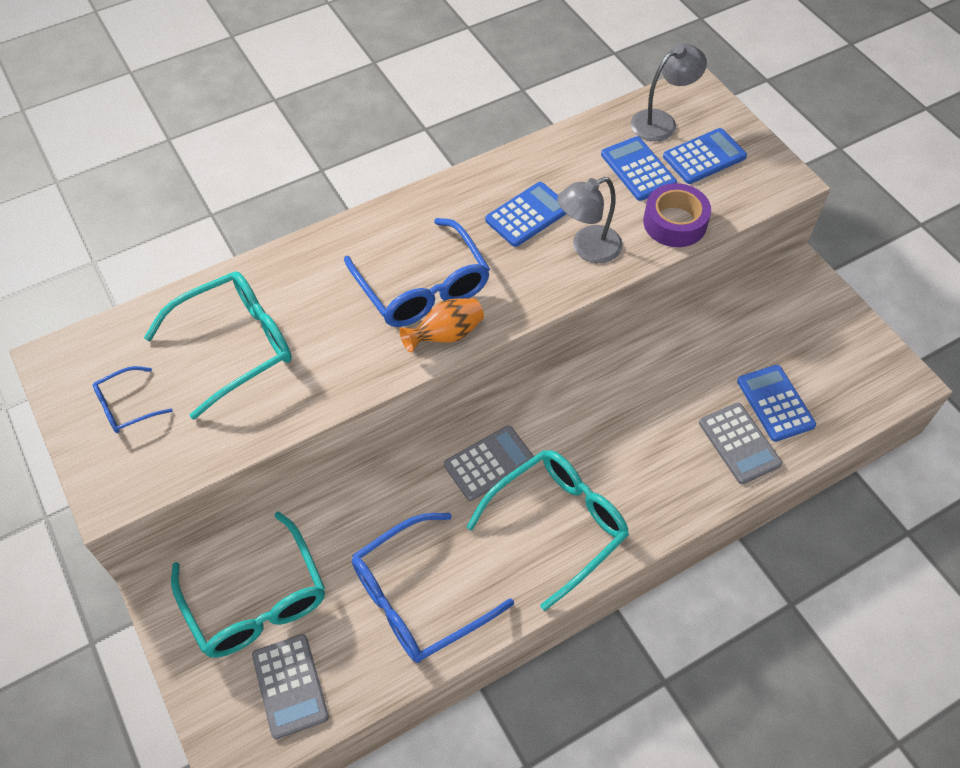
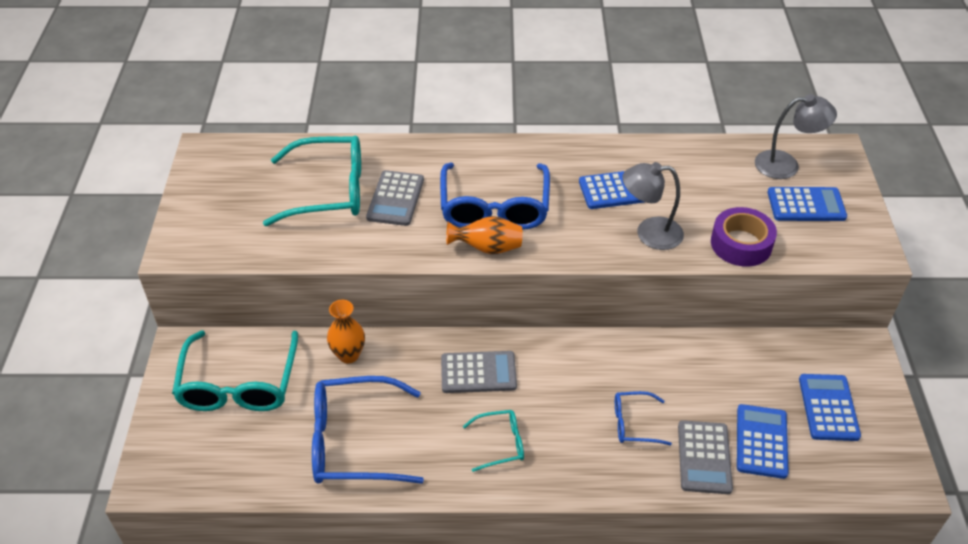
camera: 30 degrees right, 10 degrees down
(127, 406) = (228, 199): blue glasses -> blue glasses (634, 423)
(290, 686) = (219, 454): grey calculator -> grey calculator (395, 199)
(349, 509) = (348, 355): none -> orange vase
(557, 525) = (500, 444): turquoise glasses -> turquoise glasses, size x0.50
(638, 169) = (738, 192): blue calculator -> blue calculator (828, 407)

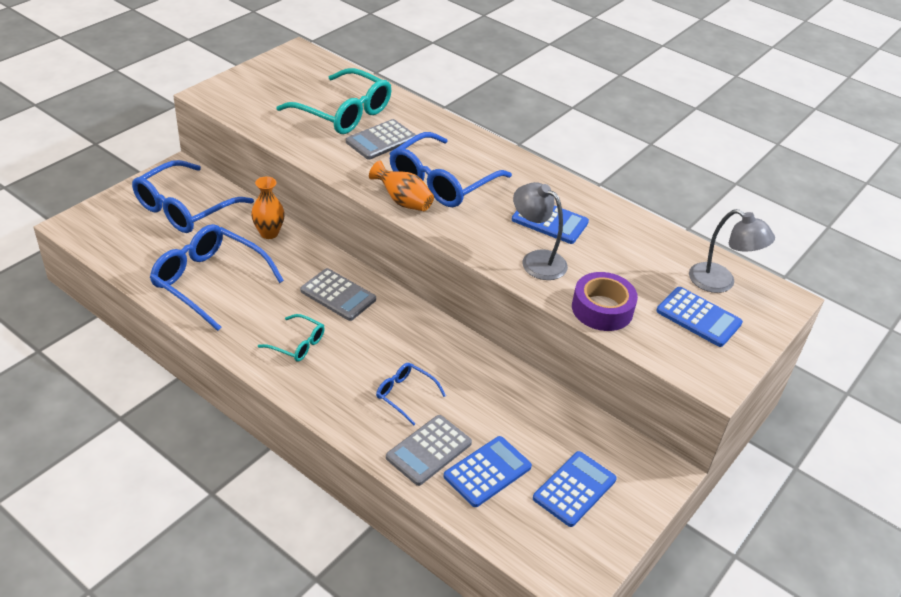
camera: 35 degrees right, 5 degrees down
(239, 384) = (185, 208): turquoise glasses -> blue glasses

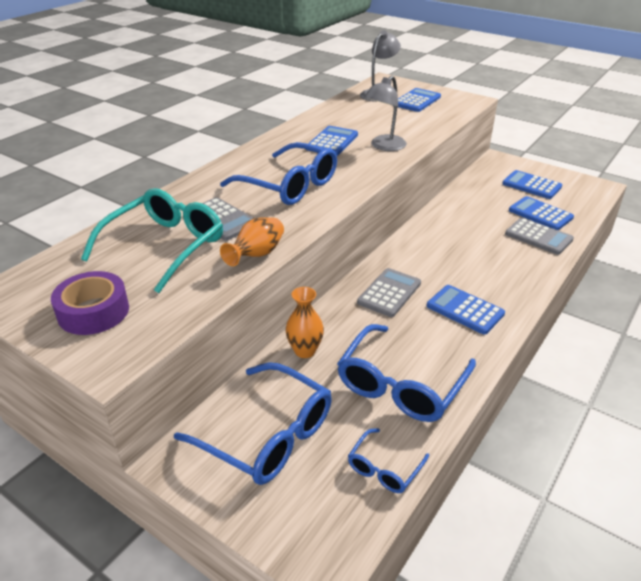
camera: 90 degrees left, 5 degrees down
(297, 344) = (465, 310): turquoise glasses -> blue calculator
(403, 201) = (326, 202): orange vase -> orange vase (256, 255)
(405, 395) = (492, 249): blue glasses -> blue glasses (384, 468)
(602, 309) = (426, 126): purple tape -> purple tape (93, 311)

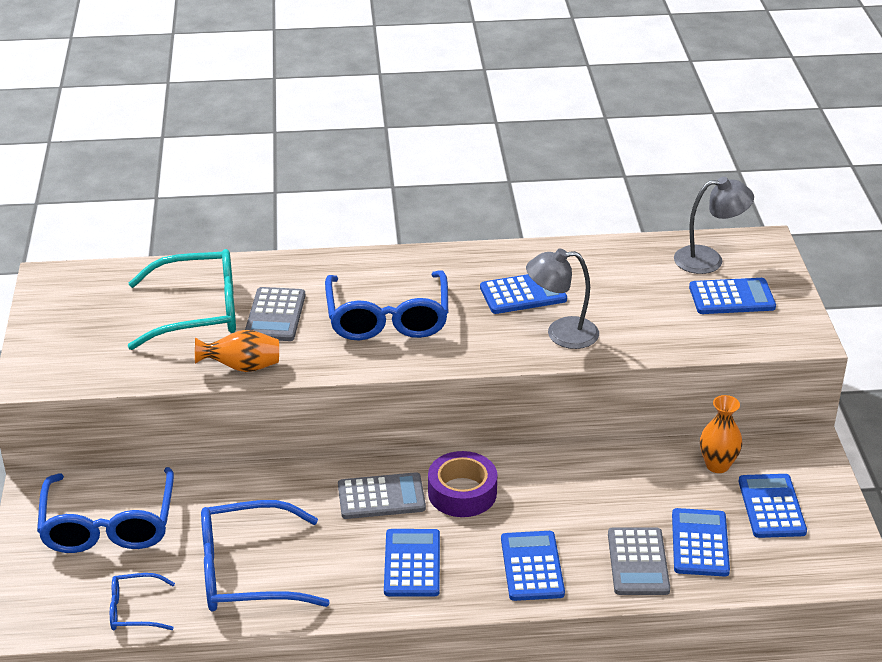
camera: 50 degrees right, 0 degrees up
(93, 311) = (77, 334): purple tape -> purple tape (462, 493)
(305, 351) = (232, 488): orange vase -> orange vase (717, 465)
(510, 270) = (532, 566): none -> blue calculator

